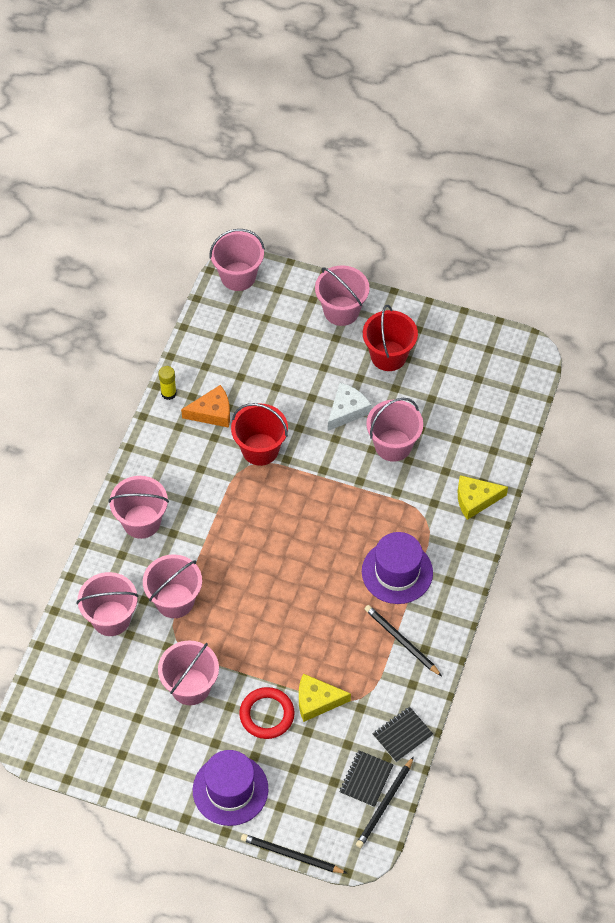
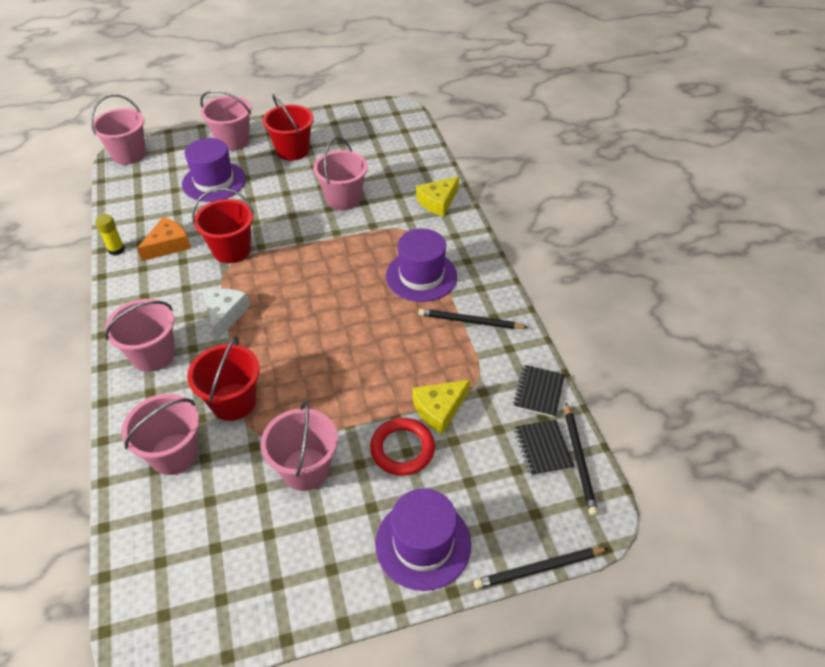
camera: 35 degrees left, 10 degrees down
(175, 600) = (233, 402): pink bucket -> red bucket
(293, 356) = (214, 181): none -> purple hat
(347, 410) = (287, 194): white cheese -> white cheese (224, 315)

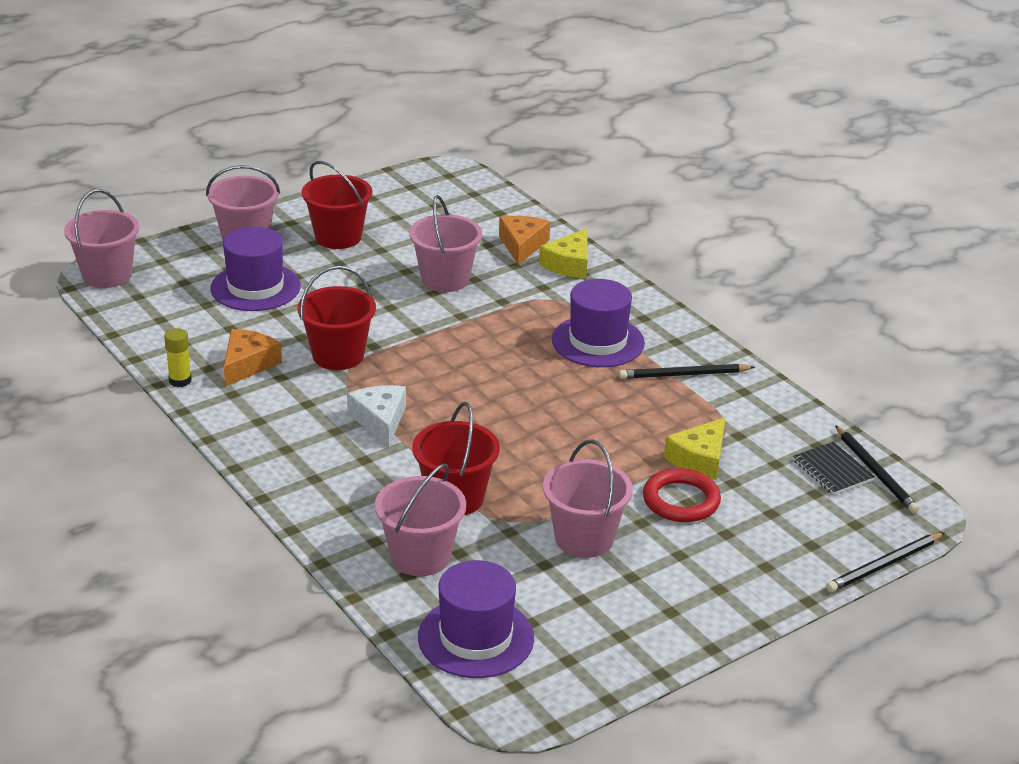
camera: 20 degrees left, 15 degrees down
(153, 354) = (319, 474): pink bucket -> none
(413, 179) = (522, 245): none -> orange cheese
(423, 543) = (754, 571): purple hat -> purple hat (476, 637)
(538, 392) = (799, 424): black notebook -> none

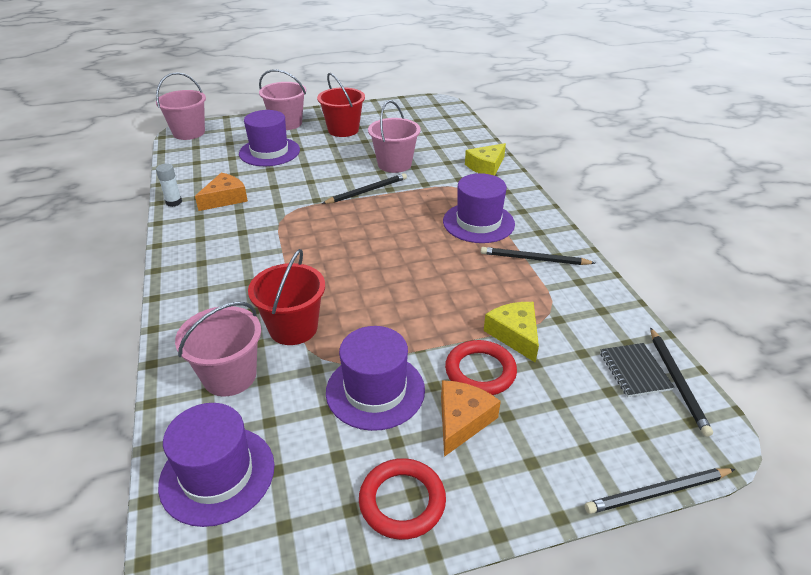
camera: 20 degrees right, 5 degrees up
(180, 381) = (174, 202): yellow glue stick -> white glue stick
(338, 355) = (288, 202): red bucket -> none
(380, 420) = (282, 253): white cheese -> none
(432, 323) = (366, 191): none -> black pencil
(522, 245) = (460, 150): orange cheese -> orange cheese (462, 420)
(584, 538) = (375, 390): pink bucket -> purple hat
(664, 619) = (402, 501): none -> red ring
(699, 459) = (515, 335): yellow cheese -> yellow cheese turned 105 degrees clockwise

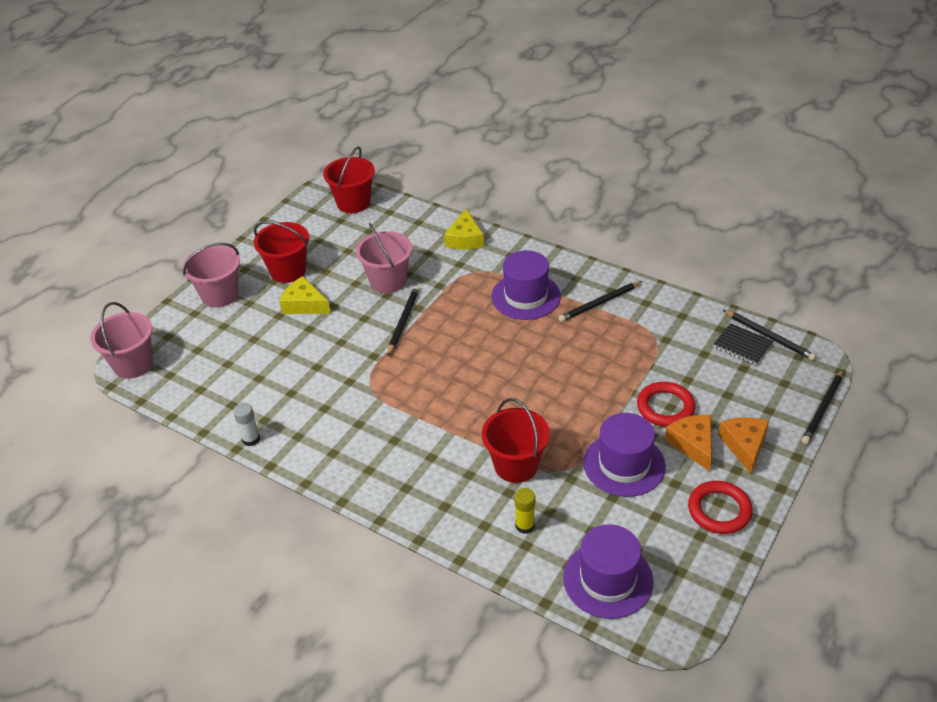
camera: 40 degrees left, 5 degrees up
(225, 199) = (292, 405): orange cheese -> orange cheese (744, 445)
(229, 376) = (525, 525): pink bucket -> yellow glue stick
(269, 152) = (255, 335): purple hat -> none
(440, 115) = (353, 203): none -> red bucket
(515, 335) = (654, 368): yellow cheese -> yellow cheese (304, 304)

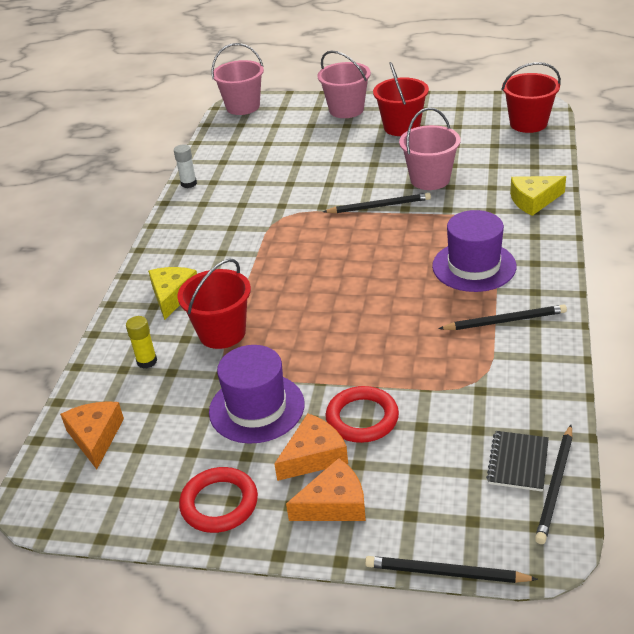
camera: 70 degrees right, 5 degrees down
(304, 304) = (363, 150): yellow cheese -> yellow cheese (172, 296)
(600, 303) = (504, 321): black pencil -> black pencil turned 135 degrees clockwise
(608, 579) = (95, 437): purple hat -> orange cheese

